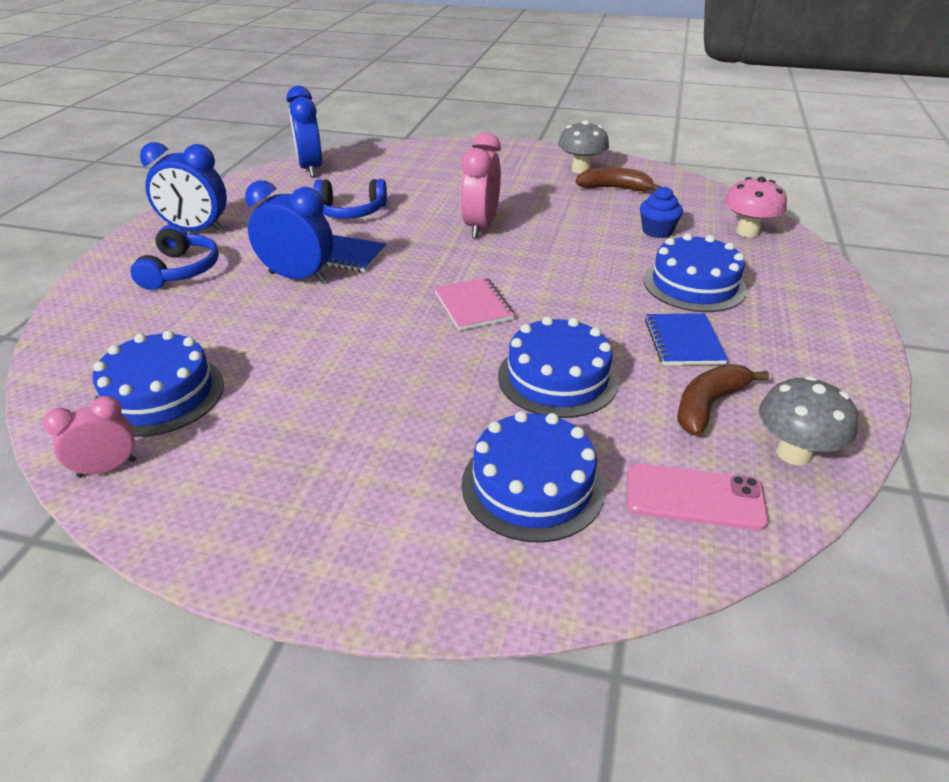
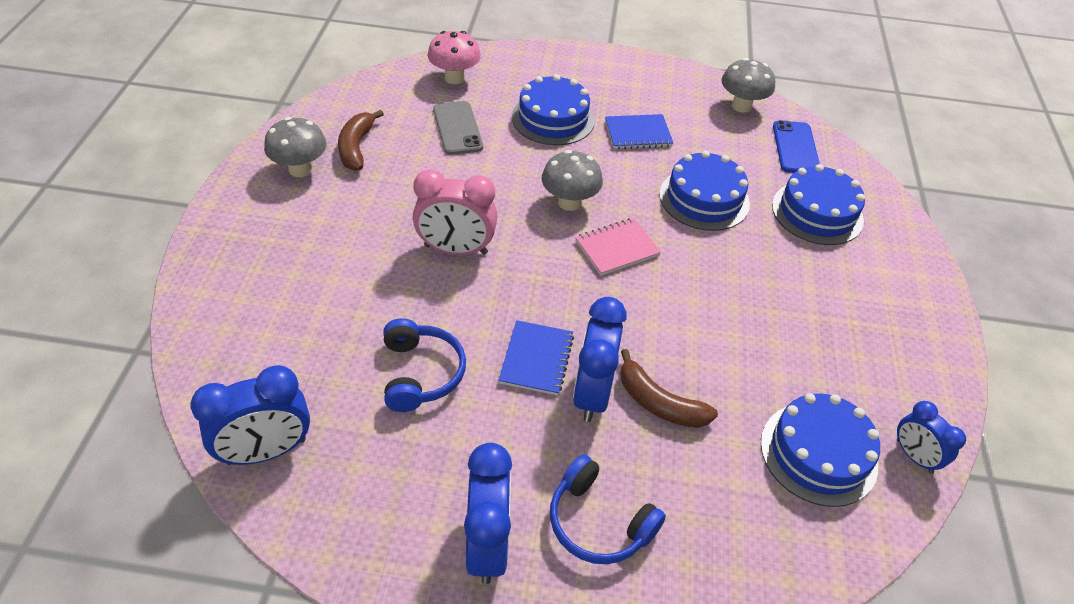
camera: 100 degrees left, 10 degrees up
(107, 468) = (914, 456): pink clock -> blue clock
(181, 270) = (598, 522): blue headphones -> blue headphones turned 135 degrees counterclockwise
(545, 284) = (569, 202): none -> grey mushroom
(657, 231) = (457, 128): blue cupcake -> grey phone
(694, 497) = (795, 148): pink phone -> blue phone
(708, 405) = (709, 132): brown banana -> brown banana (659, 403)

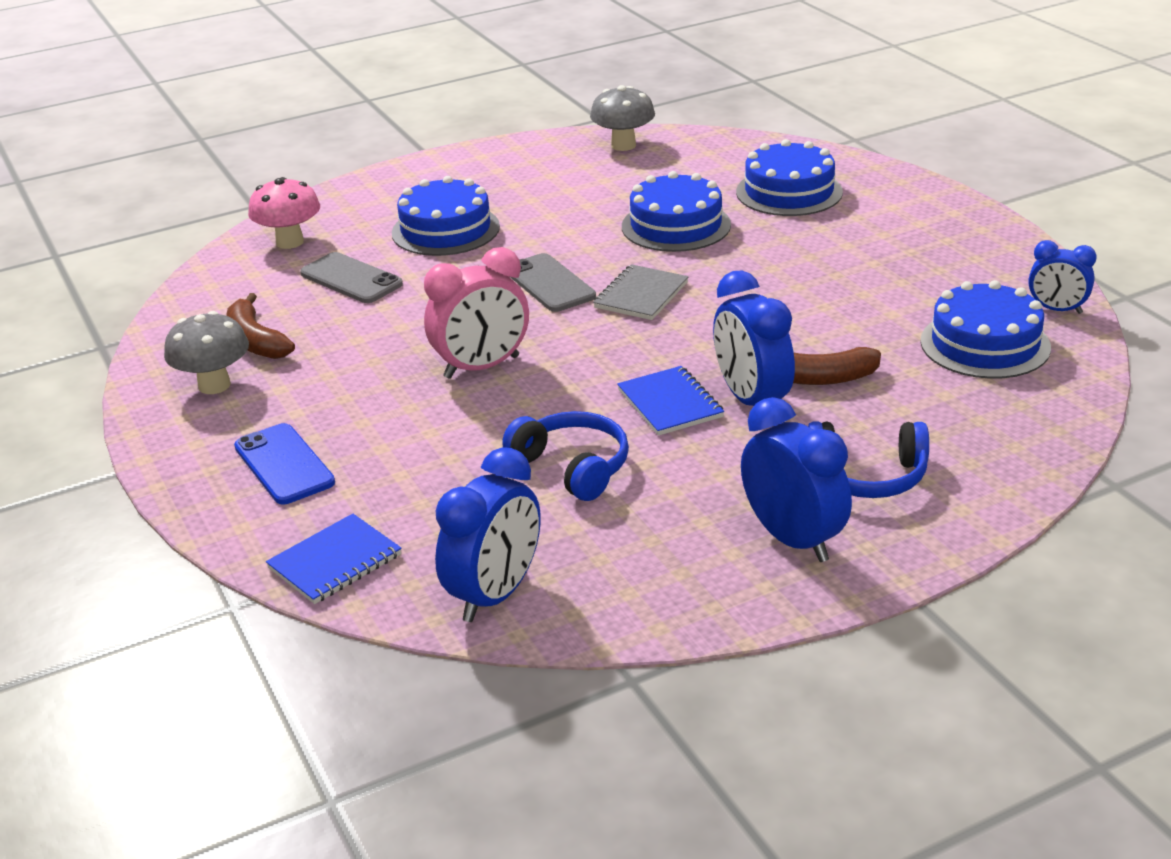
camera: 30 degrees left, 15 degrees down
(569, 202) = (549, 283): grey mushroom -> grey phone
(617, 248) = (641, 295): pink notebook -> grey notebook
(638, 133) = (549, 206): blue notebook -> blue notebook (335, 562)
(795, 148) = (712, 155): blue phone -> blue phone (284, 464)

